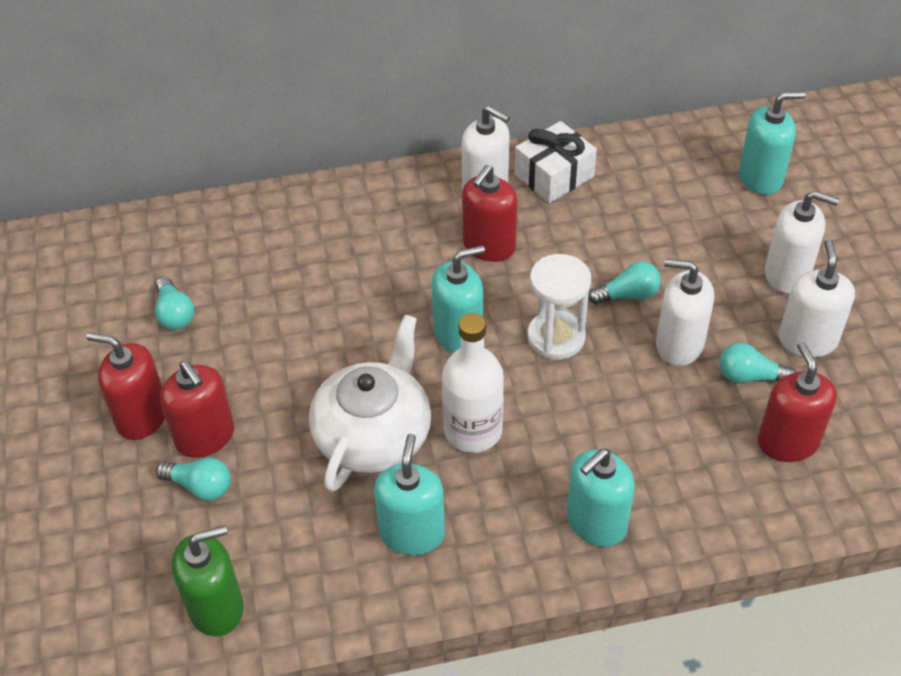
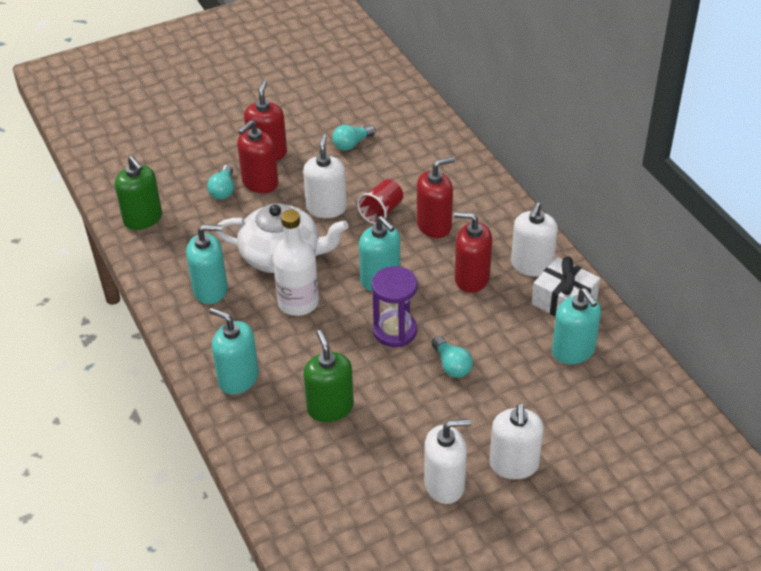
camera: 75 degrees right, 5 degrees down
(331, 308) = (381, 211): none -> red cup
(556, 337) = (395, 331): white hourglass -> purple hourglass
(670, 428) = (330, 407): none -> green soap dispenser
(679, 344) = (412, 403): white soap dispenser -> white soap dispenser (326, 208)
(749, 376) = (394, 450): turquoise light bulb -> none
(760, 177) = (624, 435): turquoise soap dispenser -> turquoise soap dispenser (573, 351)
(788, 442) = (336, 480): red soap dispenser -> red soap dispenser (434, 225)

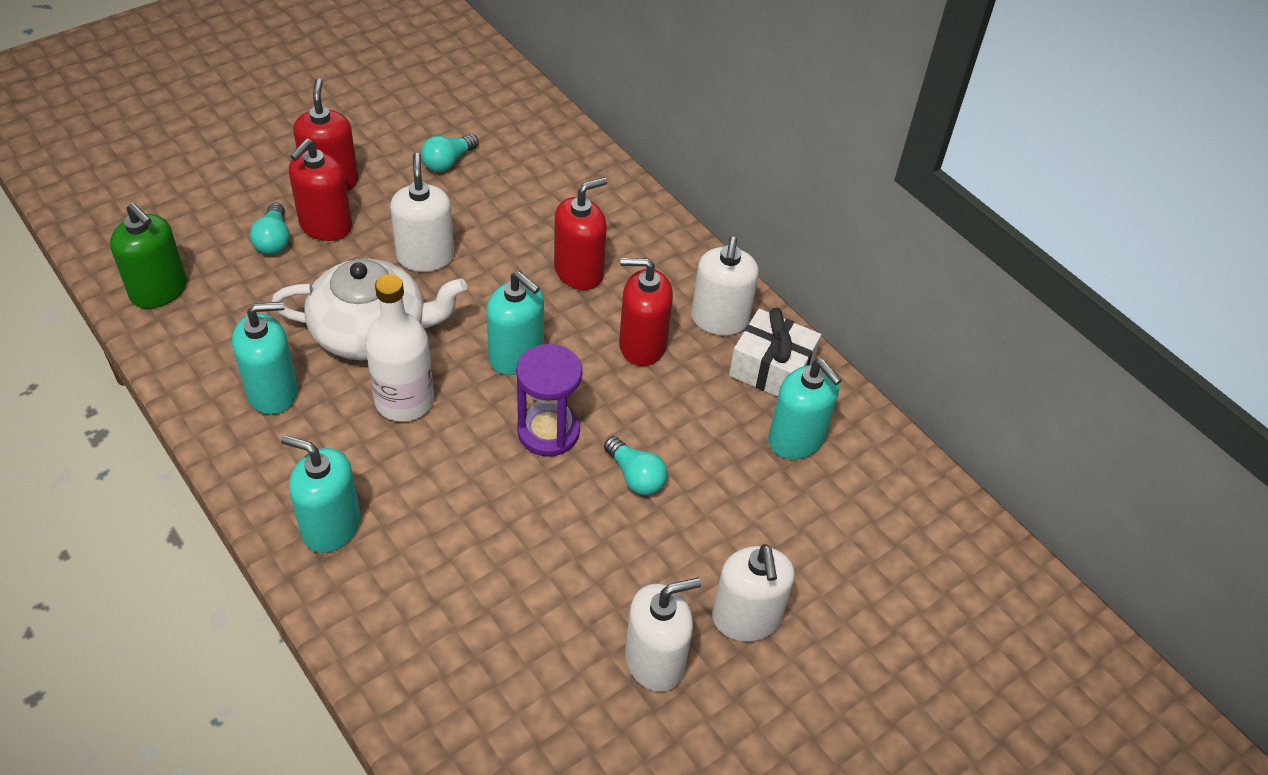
camera: 15 degrees left, 5 degrees up
(330, 407) = (473, 558): green soap dispenser -> none
(381, 211) = (503, 257): red cup -> none

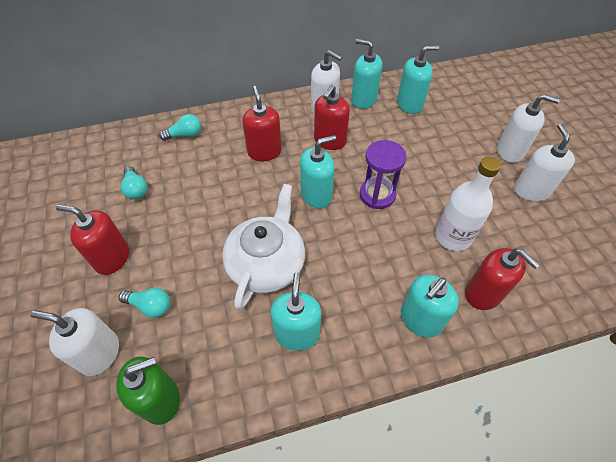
camera: 65 degrees left, 5 degrees up
(325, 226) = (154, 270): red soap dispenser -> red soap dispenser (483, 293)
(404, 401) = (331, 258): white bottle -> white bottle (453, 236)
(425, 257) = (215, 220): white soap dispenser -> white soap dispenser (100, 353)
(635, 476) = (417, 167): turquoise light bulb -> turquoise light bulb (185, 135)
(771, 368) = (363, 99): white gift -> turquoise soap dispenser

